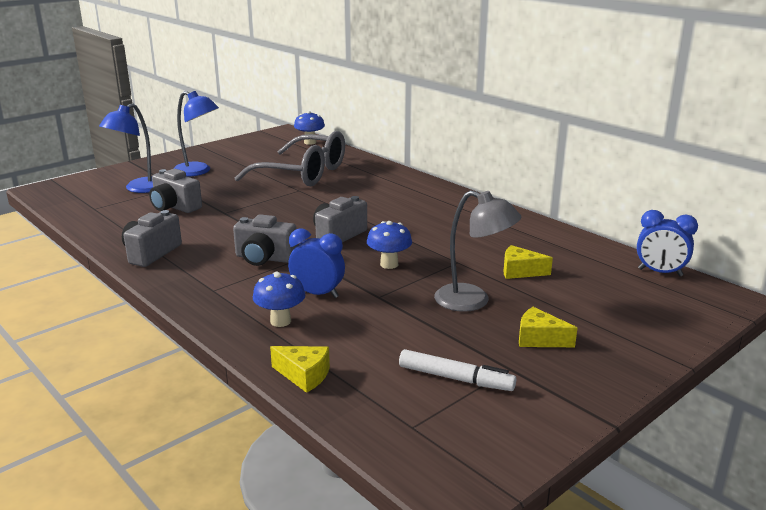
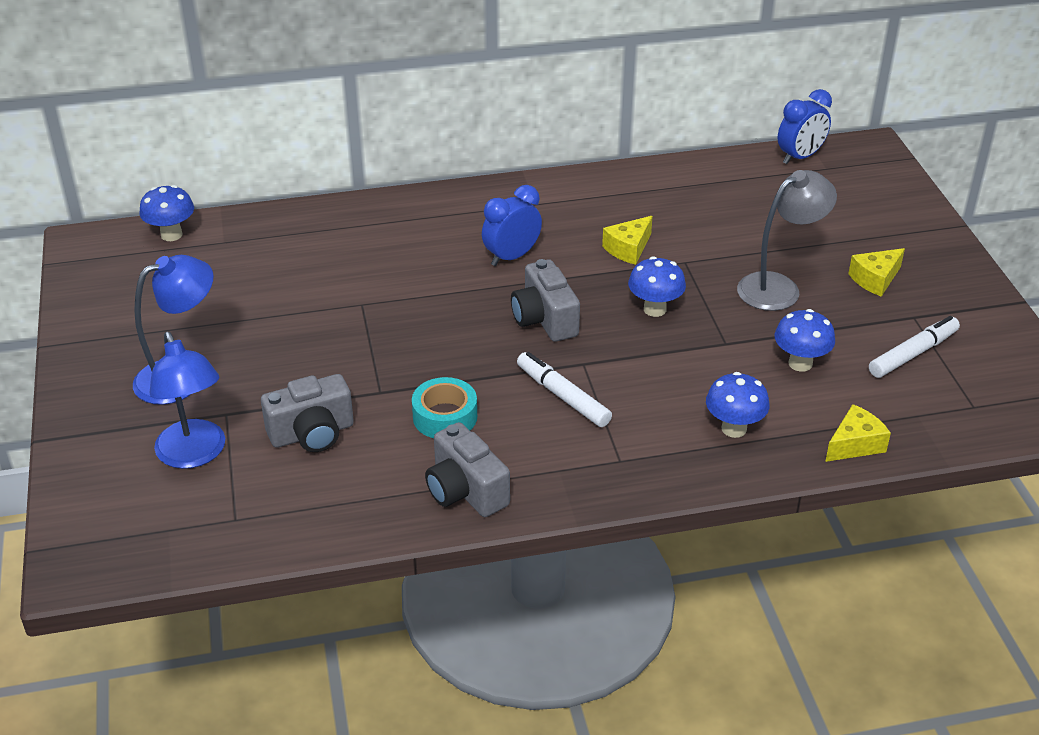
camera: 60 degrees left, 15 degrees up
(215, 232) = (445, 417): none -> turquoise tape
(264, 258) = (563, 396): grey camera -> white marker
(303, 173) = (300, 281): grey glasses -> none
(317, 294) = (689, 383): blue clock -> blue clock (511, 257)
(385, 330) = (800, 363): none -> blue mushroom
(520, 271) = (737, 233): yellow cheese -> yellow cheese (628, 249)

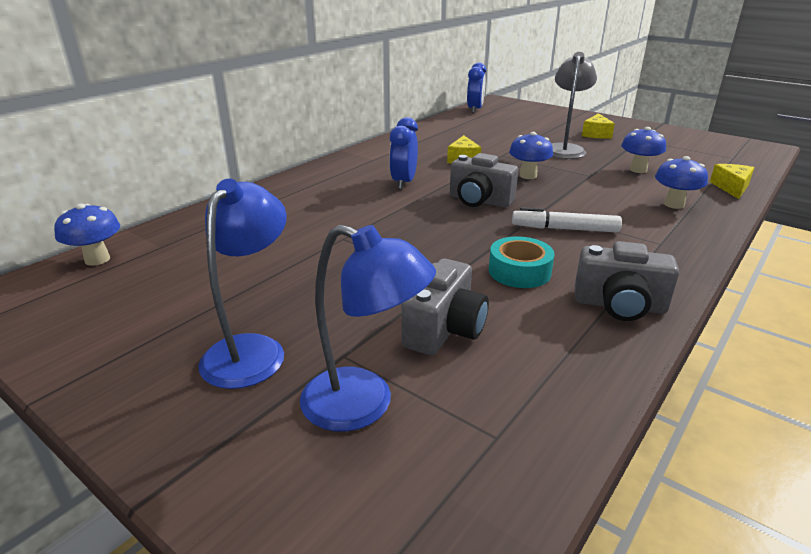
camera: 40 degrees left, 10 degrees down
(913, 354) = (669, 150): white marker -> none

